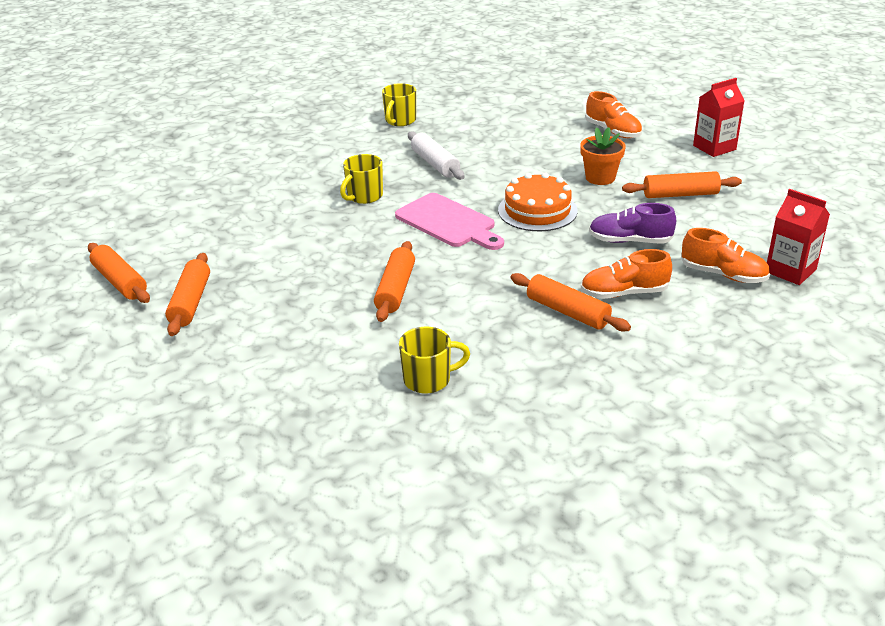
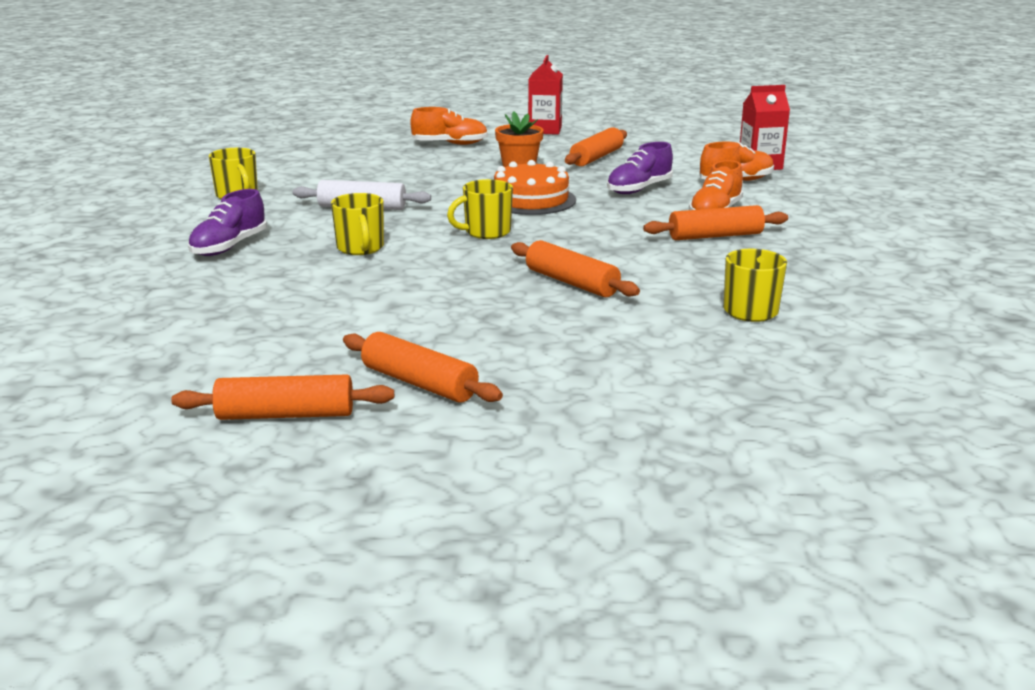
camera: 55 degrees left, 10 degrees down
(316, 160) = (229, 247): none -> purple shoe
(448, 222) = (486, 232): pink cutting board -> yellow mug

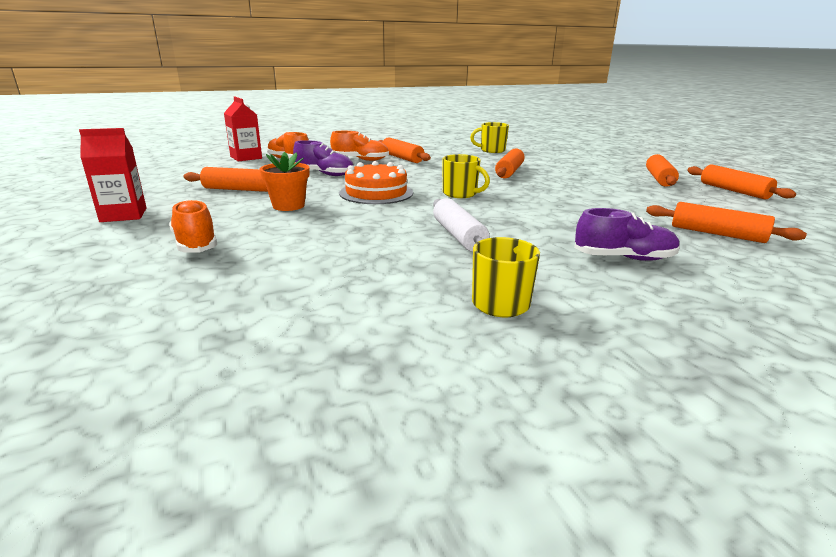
camera: 115 degrees left, 0 degrees up
(199, 308) = (717, 234): none -> orange rolling pin
(360, 248) = (544, 217): yellow mug -> none

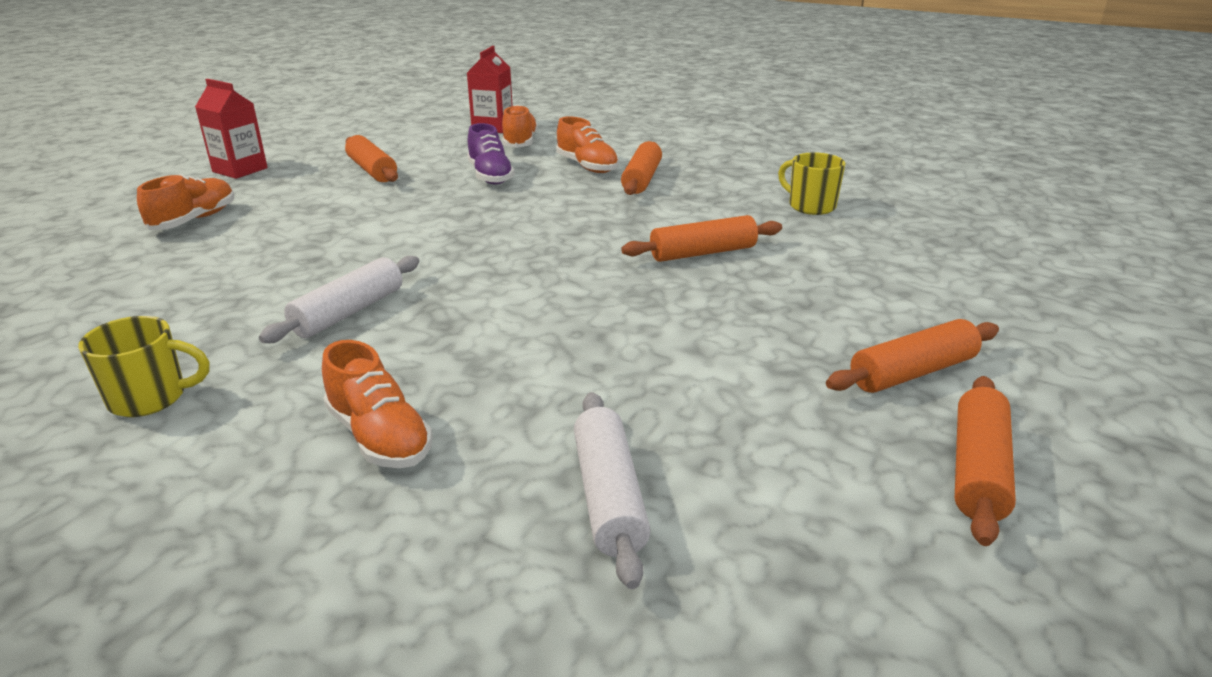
camera: 50 degrees right, 5 degrees up
(288, 206) = (347, 207): orange flower pot -> none
(376, 193) = (455, 222): orange cake -> none
(460, 194) = (526, 261): yellow mug -> none
(624, 258) = (379, 437): purple shoe -> orange shoe
(717, 234) = (608, 496): orange rolling pin -> white rolling pin

